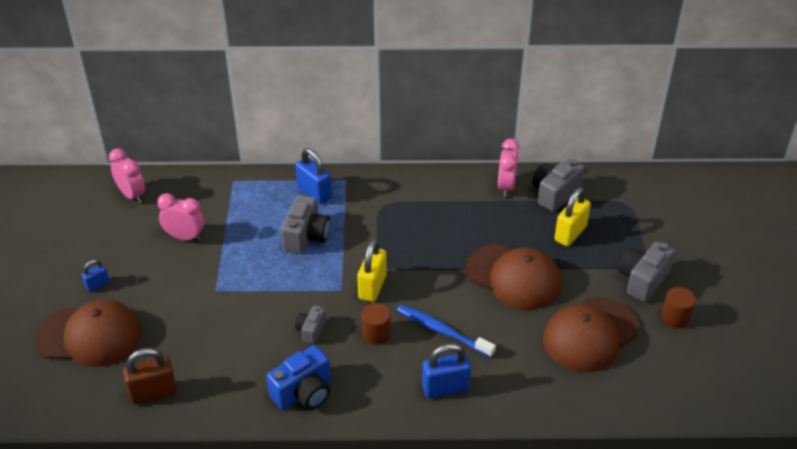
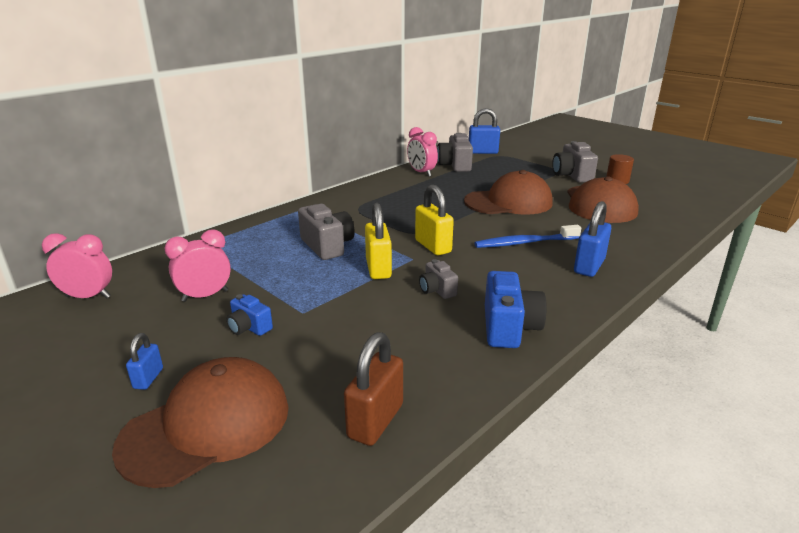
camera: 45 degrees left, 15 degrees down
(176, 282) = (249, 327): none -> blue camera
(314, 193) = (289, 223): blue padlock -> blue padlock (483, 152)
(376, 333) = (487, 266): brown cylinder -> none
(570, 234) = (497, 175): yellow padlock -> yellow padlock (378, 268)

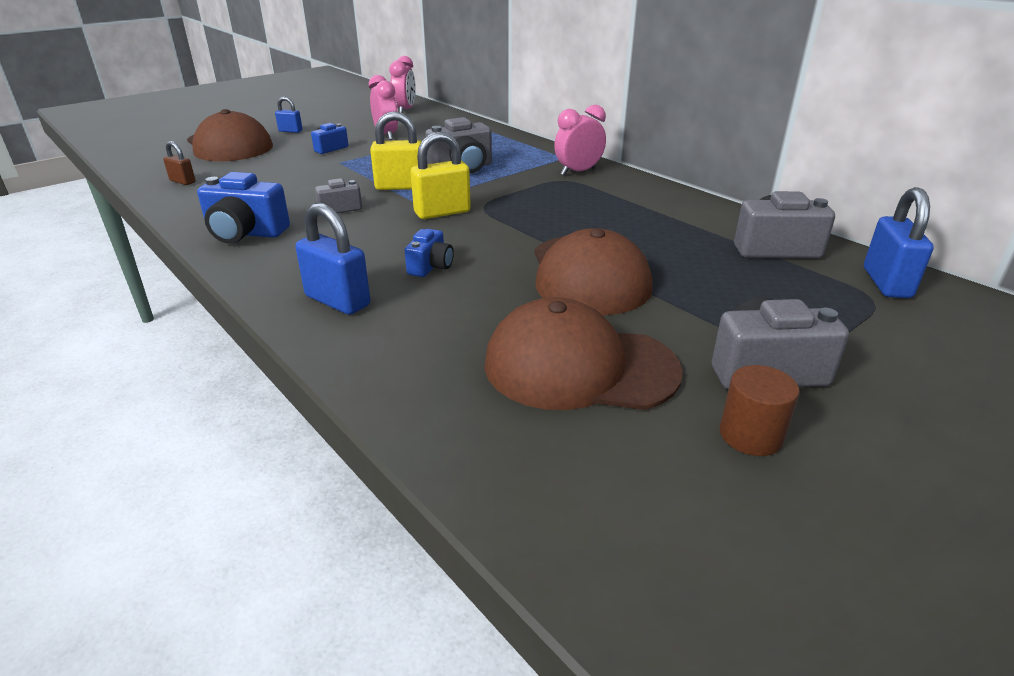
camera: 95 degrees right, 5 degrees up
(375, 421) = (182, 181): brown padlock -> brown padlock, size x0.56
(421, 173) = (718, 220): pink clock -> pink clock (578, 172)
(524, 243) = (430, 266): blue toothbrush -> blue camera

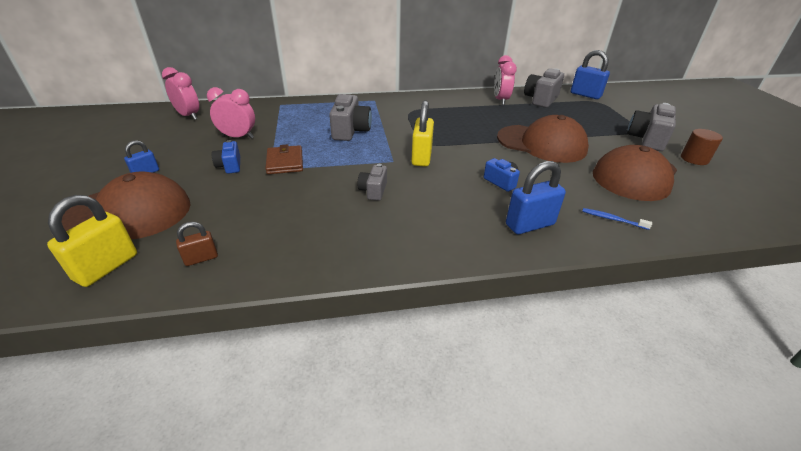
camera: 60 degrees left, 5 degrees up
(245, 233) = (380, 242): blue camera -> none
(358, 163) = (285, 162): none -> brown wallet
(400, 187) = (358, 159): yellow padlock -> yellow padlock (106, 267)
(402, 359) = (613, 219): none -> blue toothbrush
(578, 172) = (403, 104): pink clock -> pink clock (500, 100)

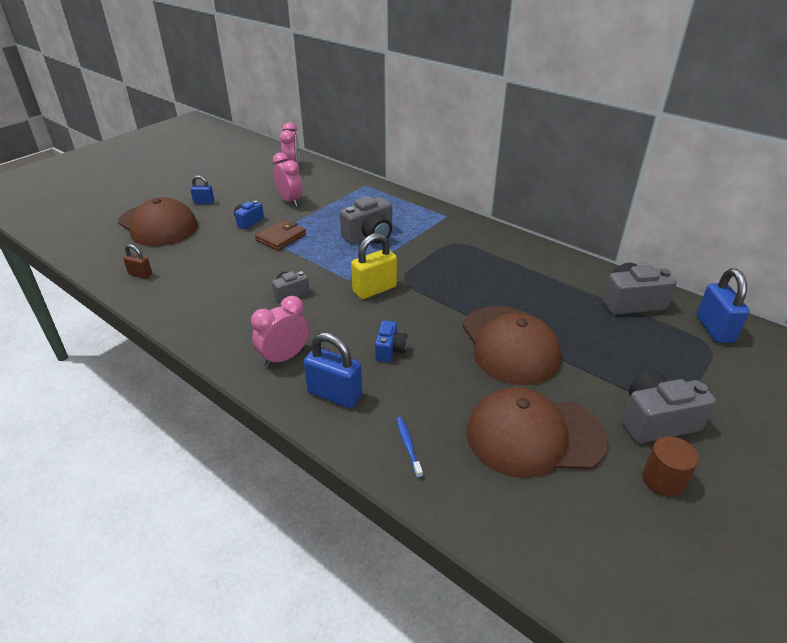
camera: 50 degrees right, 0 degrees up
(106, 267) = (105, 252): yellow padlock -> none
(500, 100) = (576, 278): pink clock -> pink clock (284, 357)

